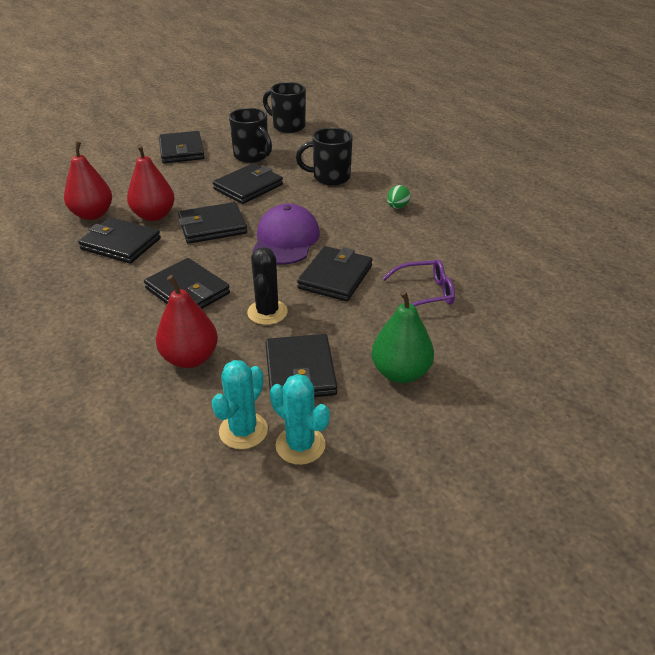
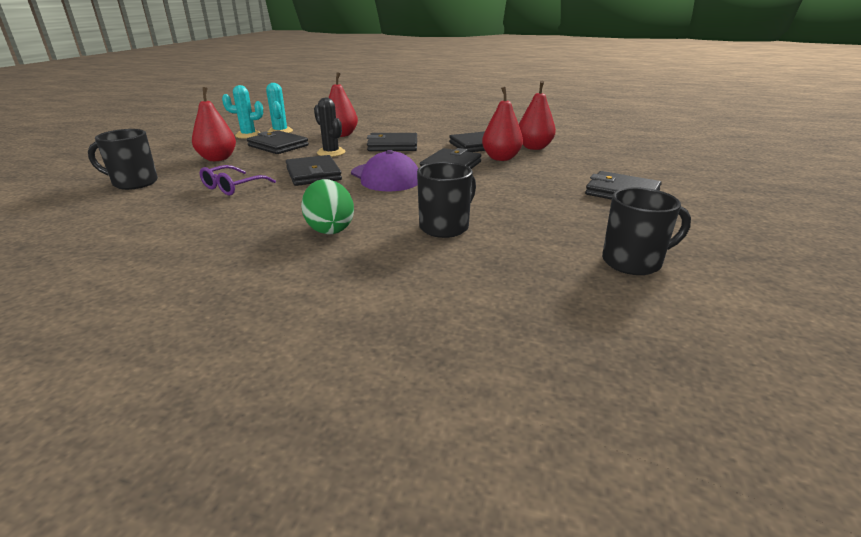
camera: 135 degrees right, 10 degrees down
(248, 187) = (492, 192): black wallet -> none
(252, 156) = (561, 213): black mug -> black mug (134, 183)
(397, 207) = (330, 229): green egg -> green egg, size x1.77
(400, 372) = (218, 159): green pear -> red pear

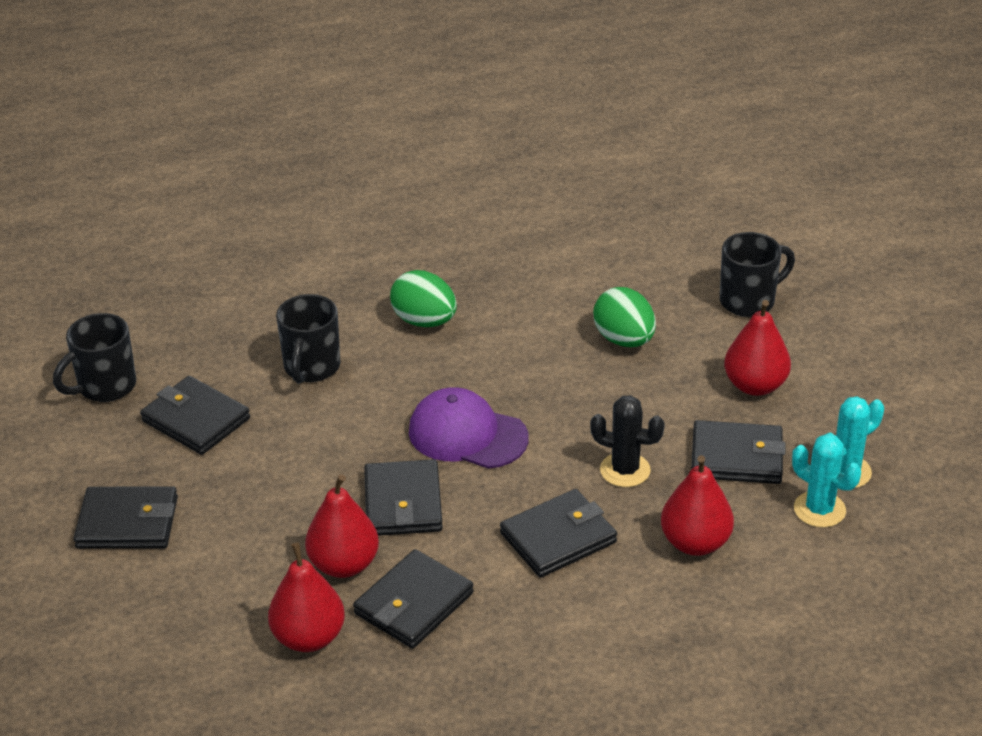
camera: 150 degrees right, 10 degrees up
(233, 187) = (624, 340): purple glasses -> green egg
(313, 174) = (569, 403): black wallet -> black wallet (196, 419)

